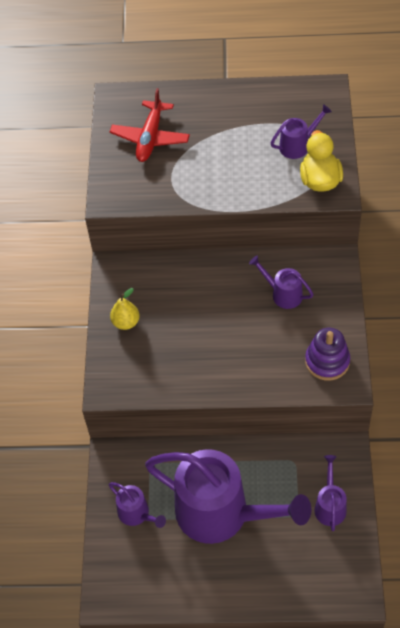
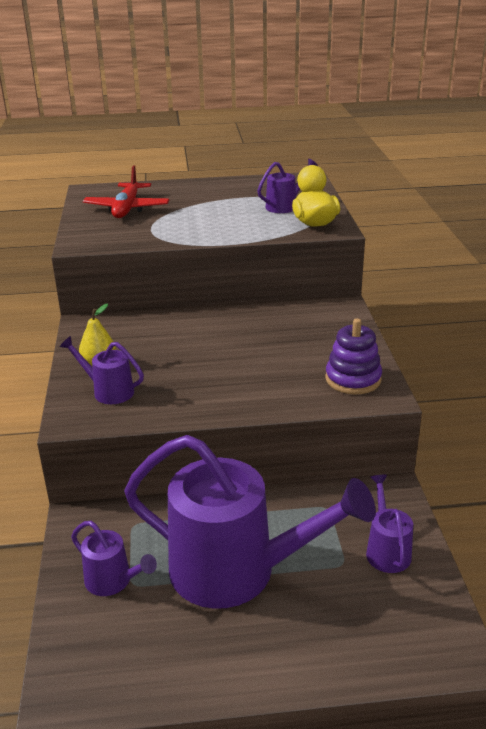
camera: 10 degrees left, 25 degrees down
(282, 294) = (286, 332): purple watering can -> purple watering can (108, 391)

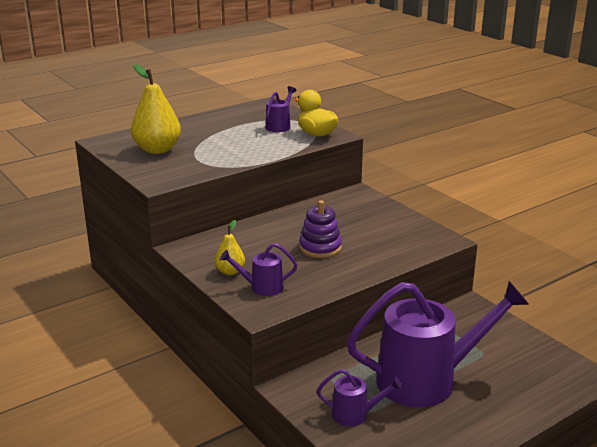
camera: 30 degrees left, 5 degrees down
(127, 208) = (157, 150): red plane -> yellow pear
(353, 379) = (417, 236): purple stacking toy -> purple stacking toy (320, 248)
(386, 550) = (500, 338): purple watering can -> none

